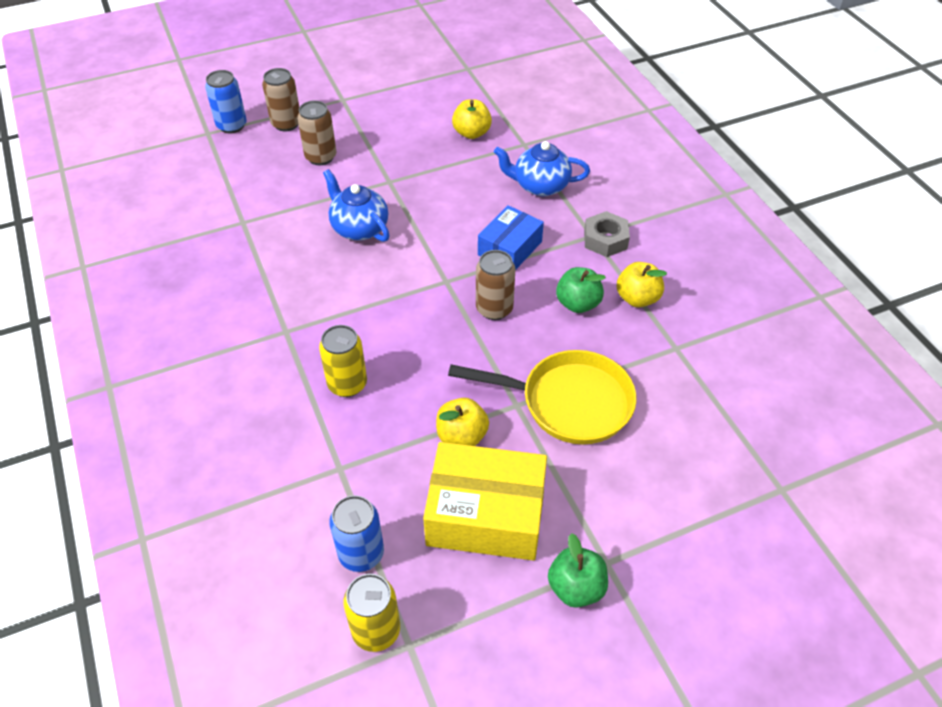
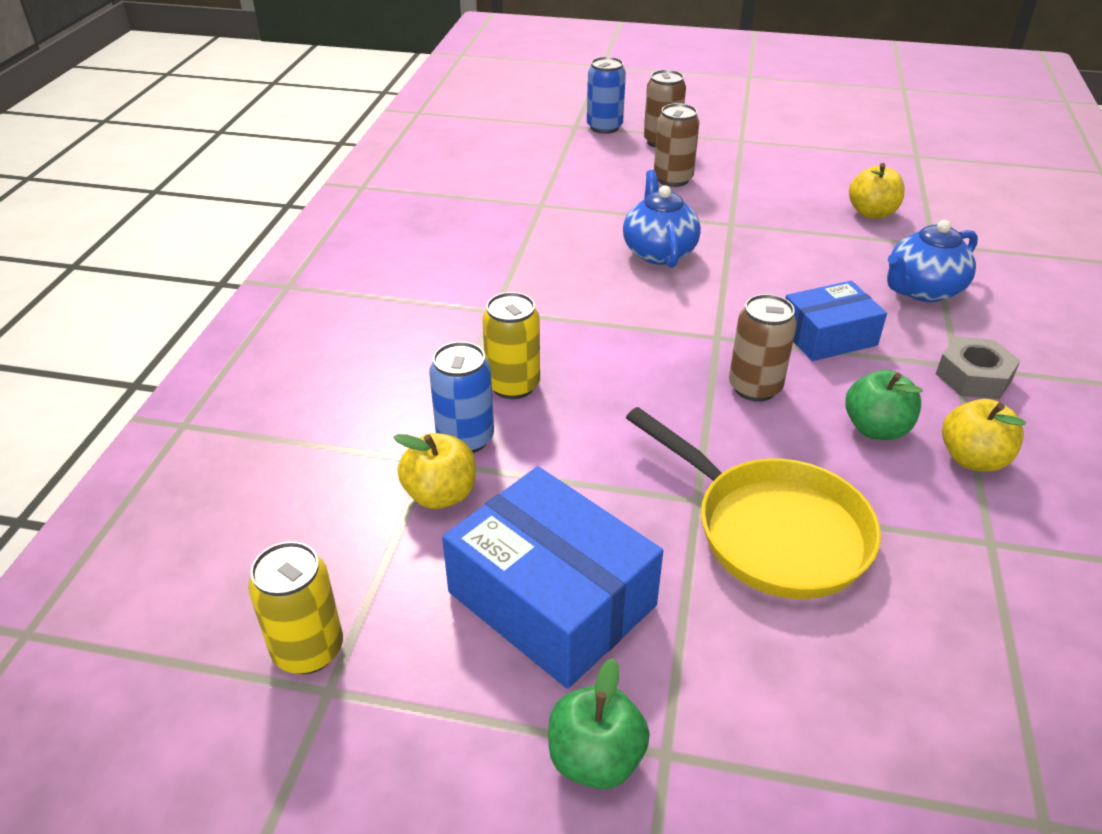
camera: 35 degrees right, 10 degrees down
(361, 553) = (370, 558): blue can -> blue can (465, 438)
(462, 436) = (597, 499): yellow apple -> yellow apple (440, 494)
(486, 514) = (551, 599): yellow box -> blue box
(540, 186) = (922, 290): blue teapot -> blue teapot turned 75 degrees counterclockwise

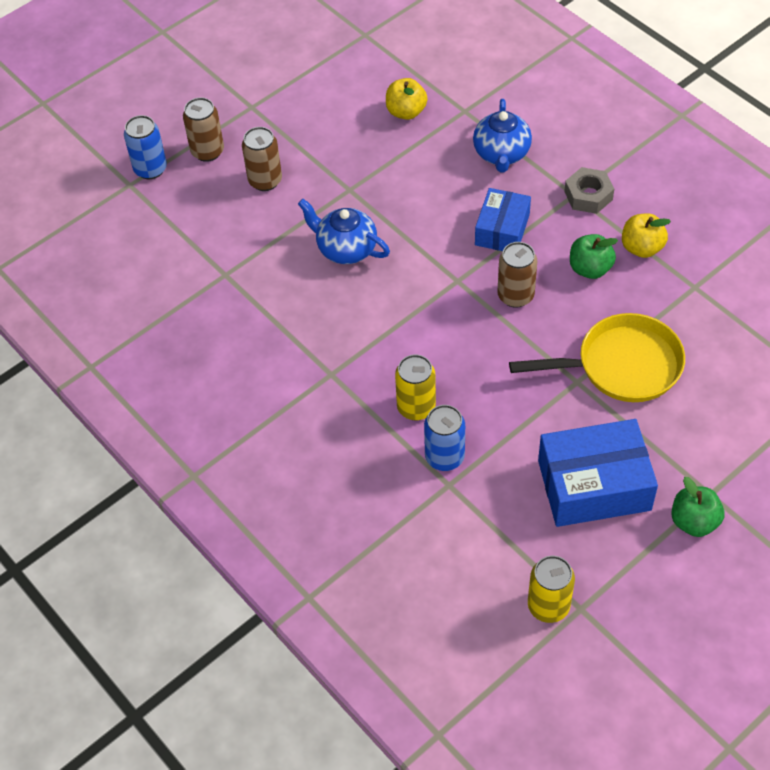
camera: 50 degrees left, 15 degrees up
(440, 494) = (481, 493): yellow apple -> none

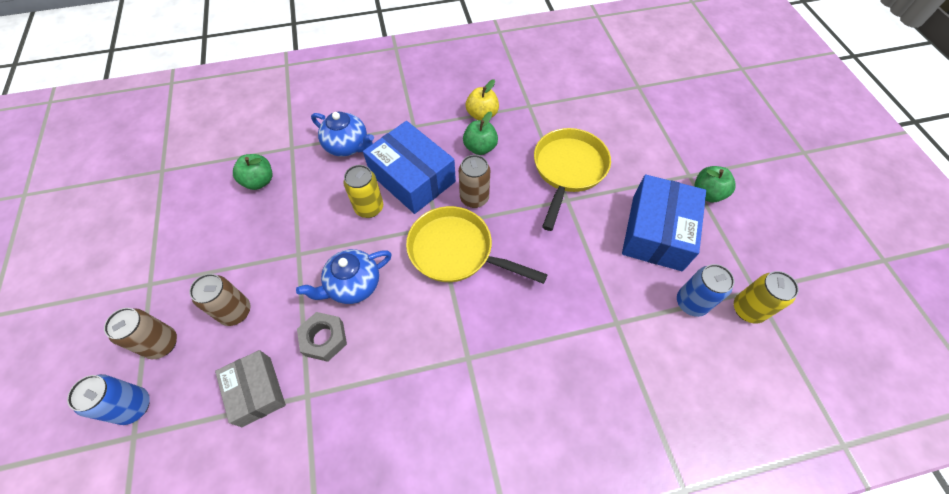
camera: 65 degrees left, 5 degrees up
(208, 238) = (256, 391): none -> grey box
(406, 112) = (259, 181): yellow apple -> green apple
(416, 407) = (535, 310): yellow can -> yellow can (369, 208)
(438, 311) = (456, 251): none -> yellow pan
(444, 457) = (590, 313): blue can -> blue can (691, 303)
(502, 229) = (412, 178): blue box -> blue box, size x1.60
(588, 195) = (420, 119): grey nut -> grey nut (324, 339)

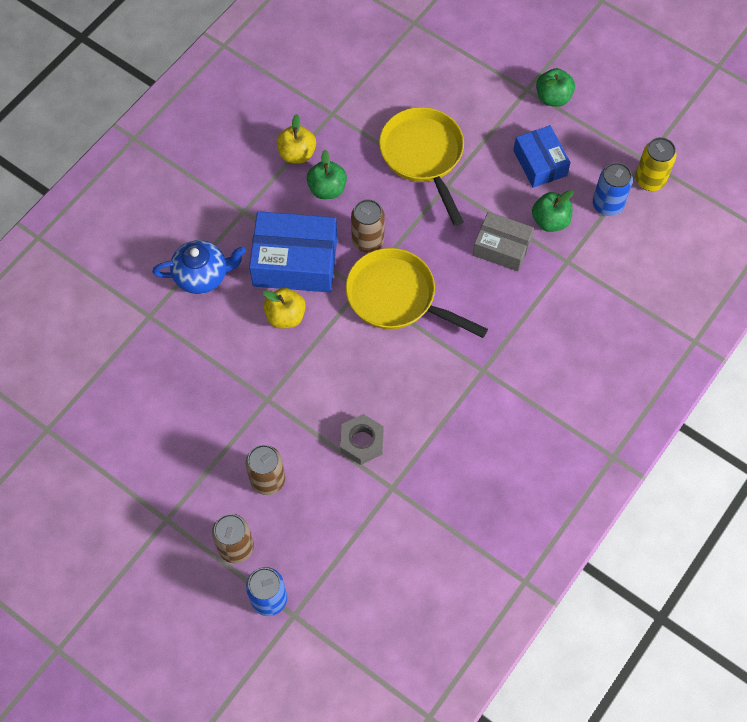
camera: 40 degrees left, 5 degrees up
(256, 391) = (351, 515): grey box -> grey box (502, 247)
(259, 181) = (156, 368): green apple -> green apple (550, 221)
(353, 285) = (341, 387): blue teapot -> none
(369, 208) = (285, 316): yellow can -> yellow apple
(456, 251) = (397, 297): yellow pan -> yellow pan turned 45 degrees clockwise
(656, 232) = (540, 163): blue box -> blue box, size x0.63

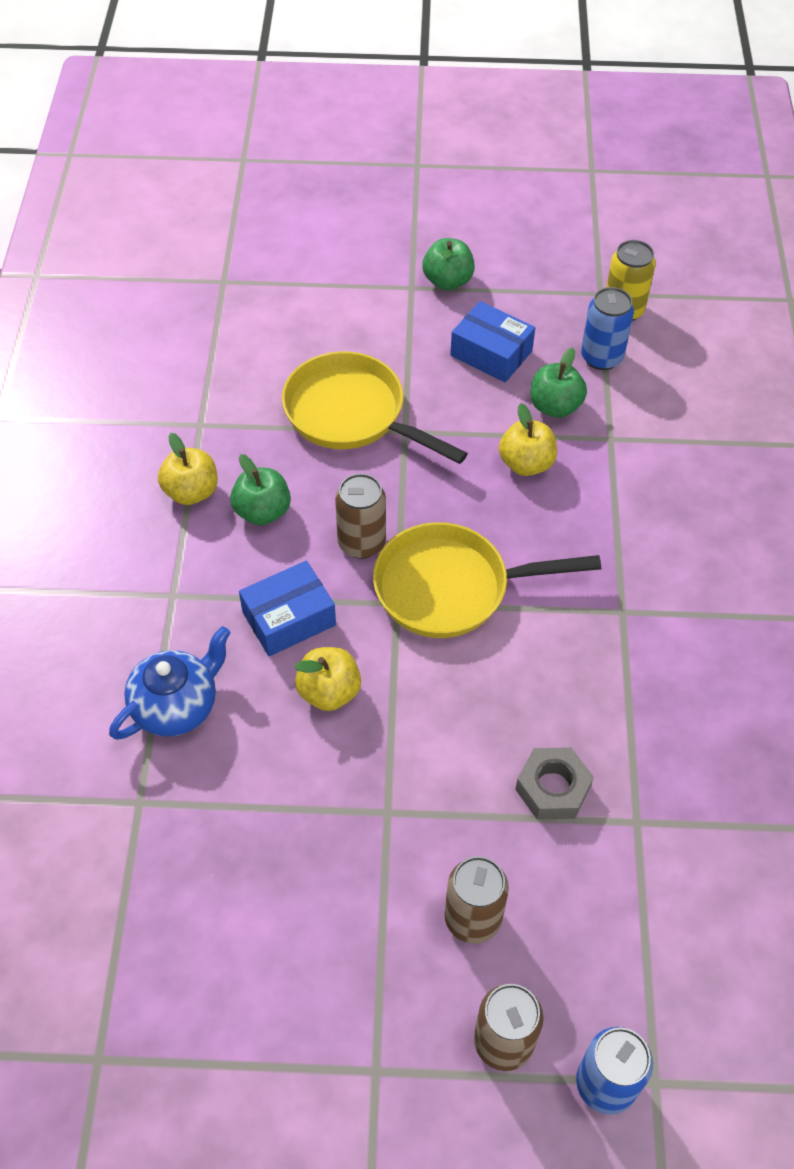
camera: 35 degrees left, 10 degrees down
(295, 262) = (289, 618): blue box -> blue box, size x0.63
(502, 247) = (526, 464): grey box -> yellow apple

